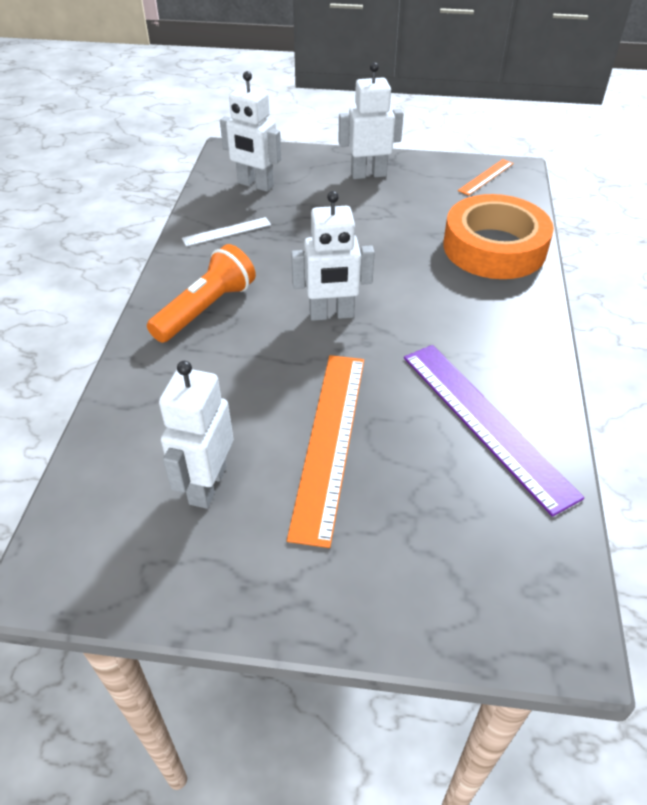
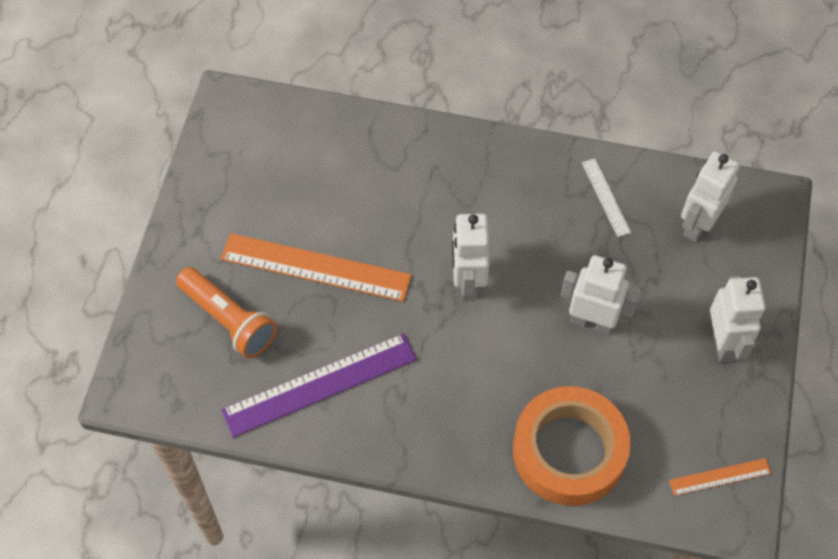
camera: 95 degrees right, 15 degrees up
(206, 309) = (483, 181): orange flashlight -> orange flashlight (228, 320)
(207, 485) = (286, 186): white robot -> white robot (592, 322)
(486, 177) = (720, 477): orange ruler -> orange ruler turned 60 degrees counterclockwise

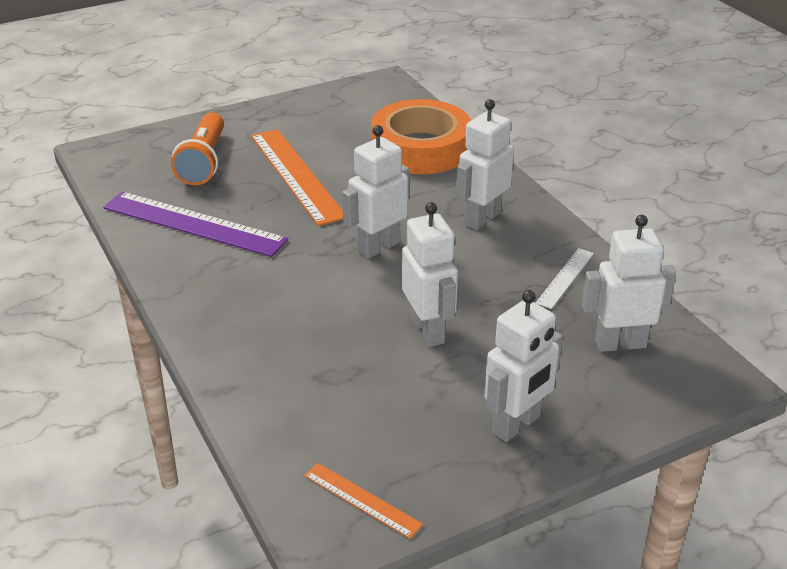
camera: 50 degrees right, 25 degrees down
(493, 190) = (482, 219): none -> white robot
(569, 451) = (278, 382): orange tape -> orange tape (421, 148)

